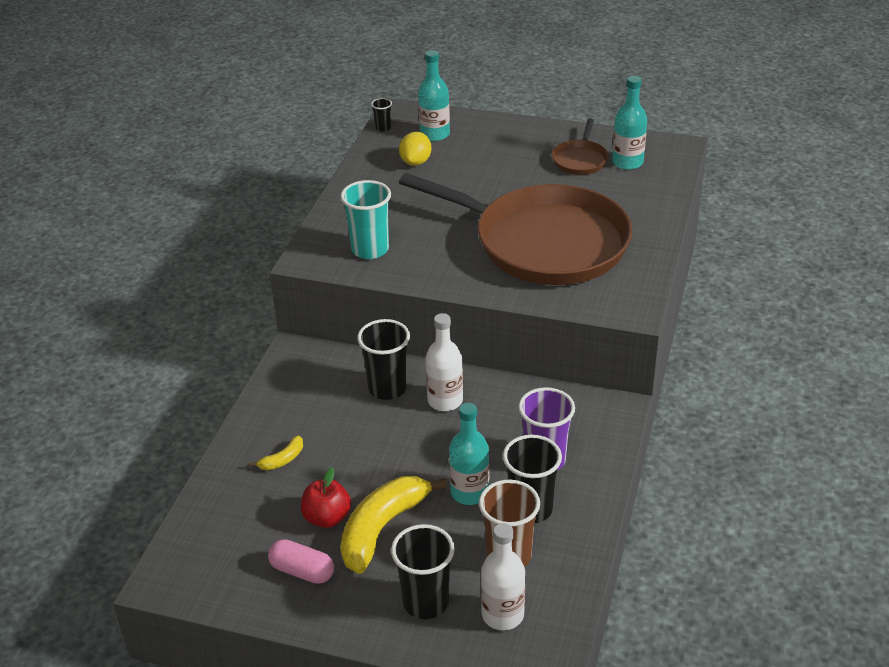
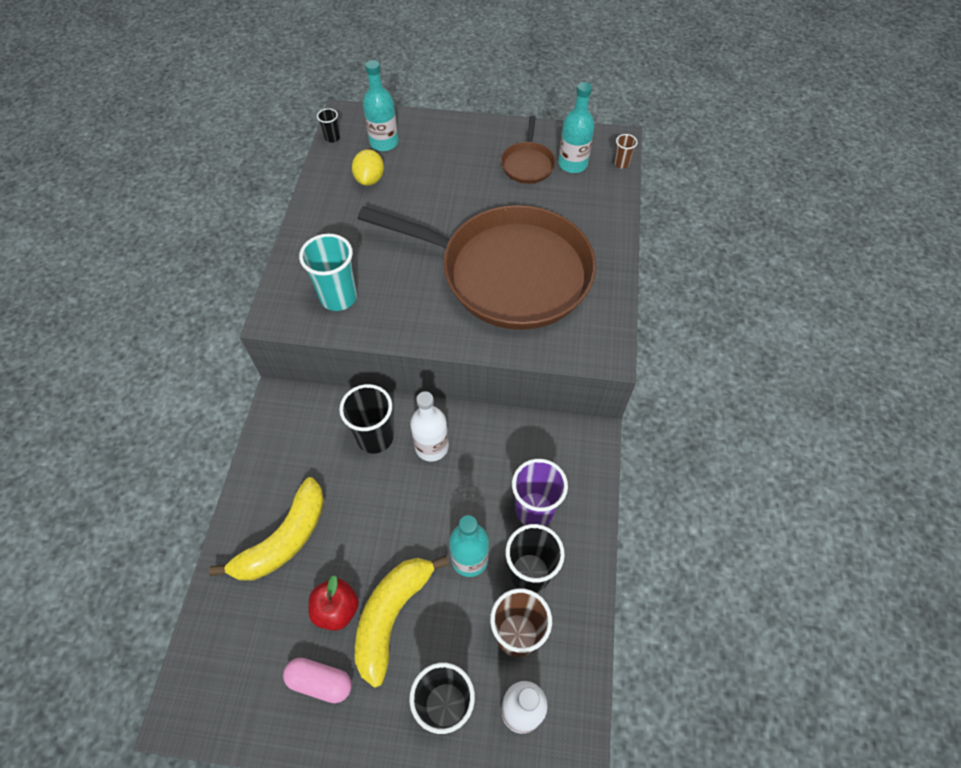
camera: 10 degrees left, 20 degrees up
(282, 459) = (284, 539): yellow banana -> yellow banana, size x2.24
(679, 165) = (621, 163): none -> brown cup

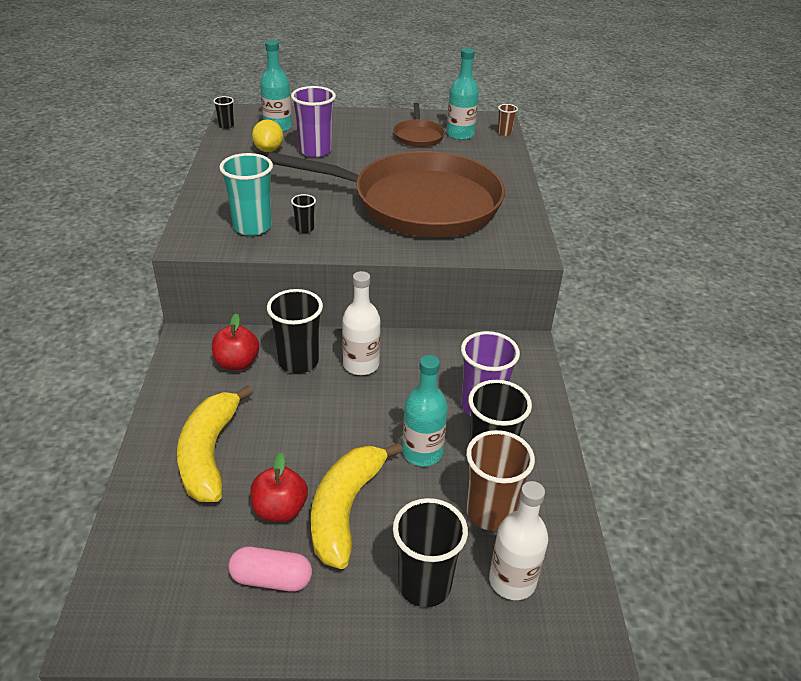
camera: 10 degrees left, 20 degrees down
(284, 539) = (209, 454): yellow banana -> yellow banana turned 150 degrees clockwise
(320, 434) = (237, 363): none -> red apple
(388, 304) = (305, 229): none -> black cup
(417, 183) = (315, 151): none -> purple cup

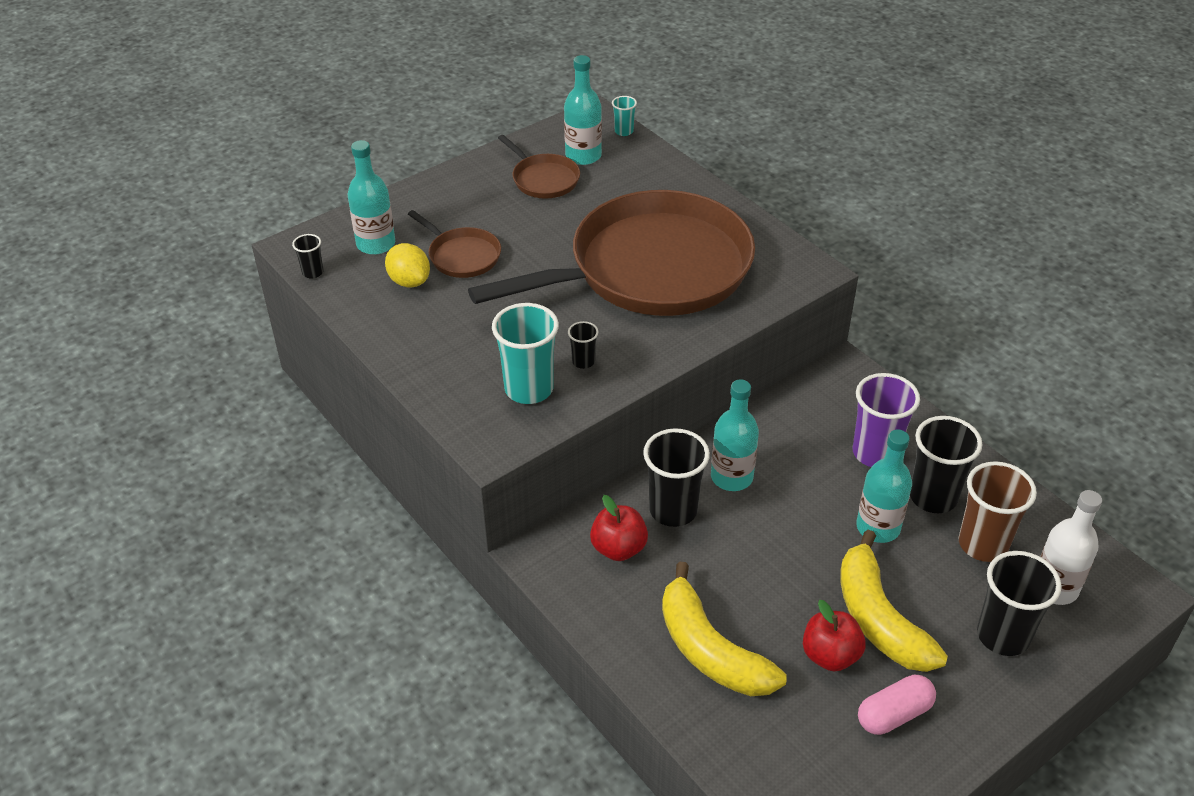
camera: 35 degrees left, 5 degrees up
(315, 151) = (462, 256): purple cup -> brown pan
(361, 365) = (731, 477): white bottle -> turquoise bottle
(504, 133) = (624, 131): brown cup -> turquoise cup

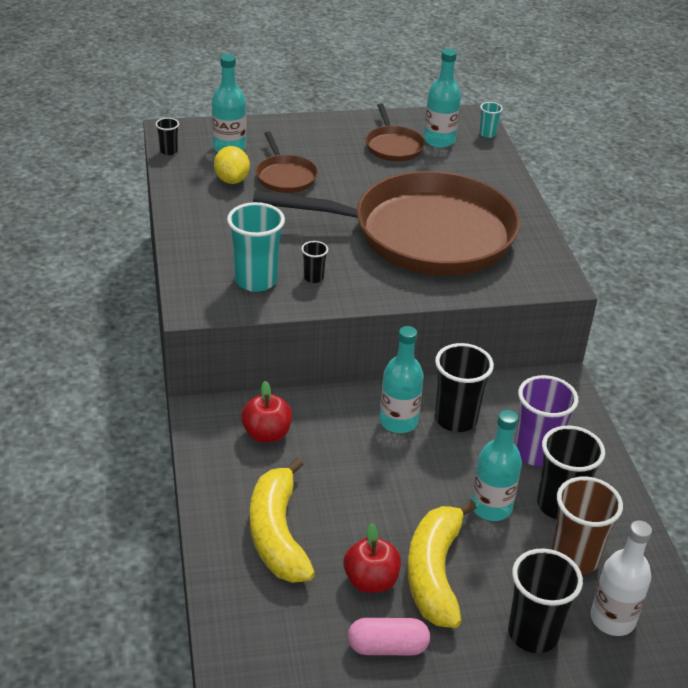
camera: 25 degrees right, 5 degrees down
(673, 510) = (331, 425): black cup -> black cup (456, 419)

